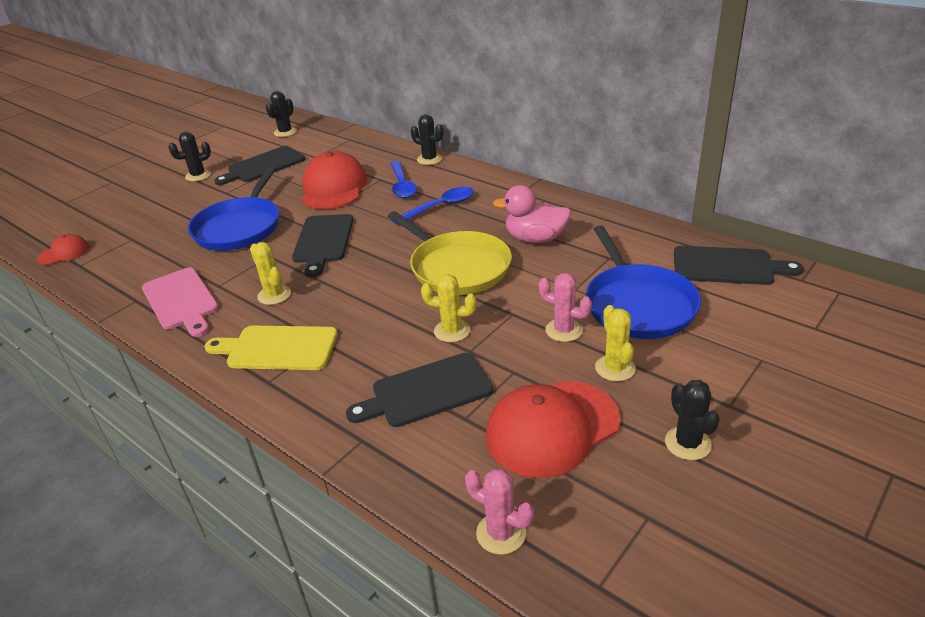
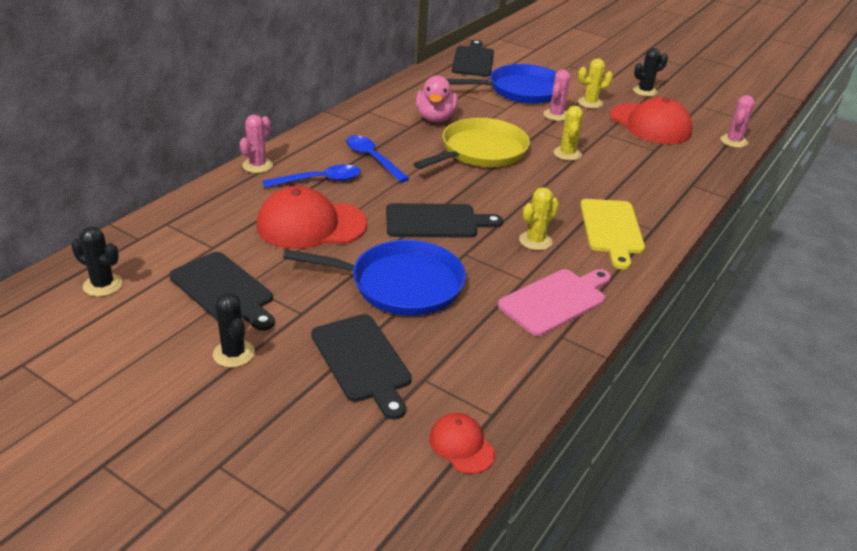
camera: 100 degrees left, 0 degrees up
(427, 391) = (636, 163): black cutting board -> black cutting board (362, 361)
(429, 159) = (257, 165): black cactus -> pink cactus

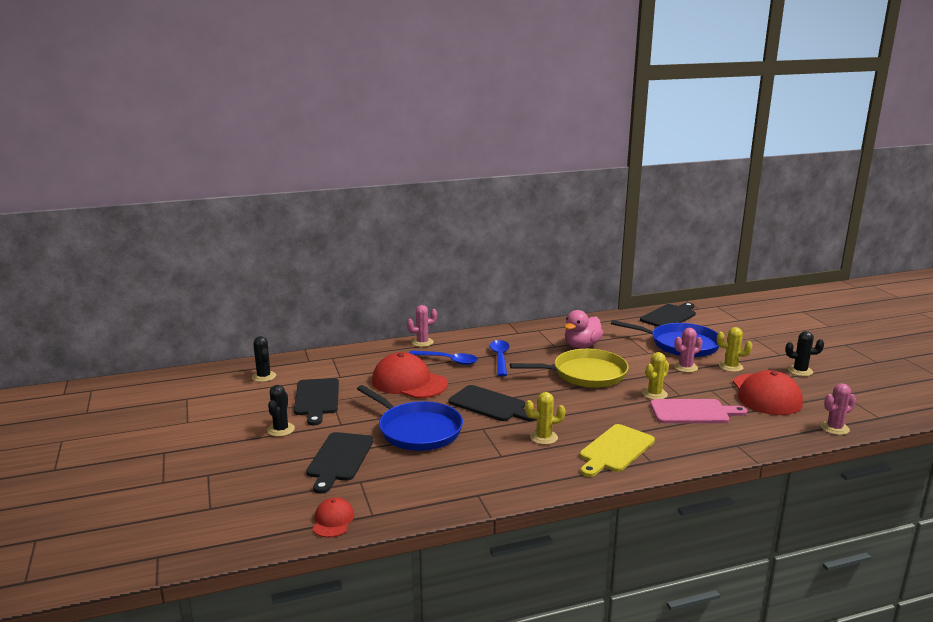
camera: 40 degrees right, 15 degrees down
(555, 300) = (504, 475): pink cutting board -> pink cutting board (693, 412)

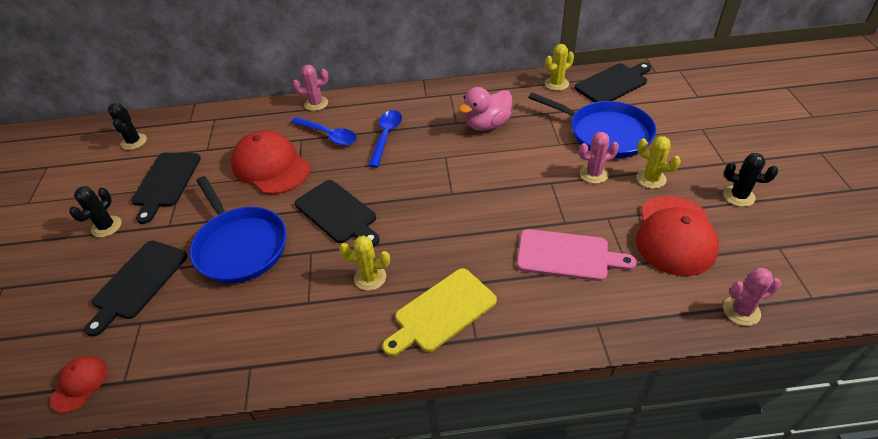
camera: 15 degrees right, 25 degrees up
(585, 374) = (469, 173): yellow pan -> none
(654, 394) = (535, 217): yellow cactus -> yellow cactus (556, 84)

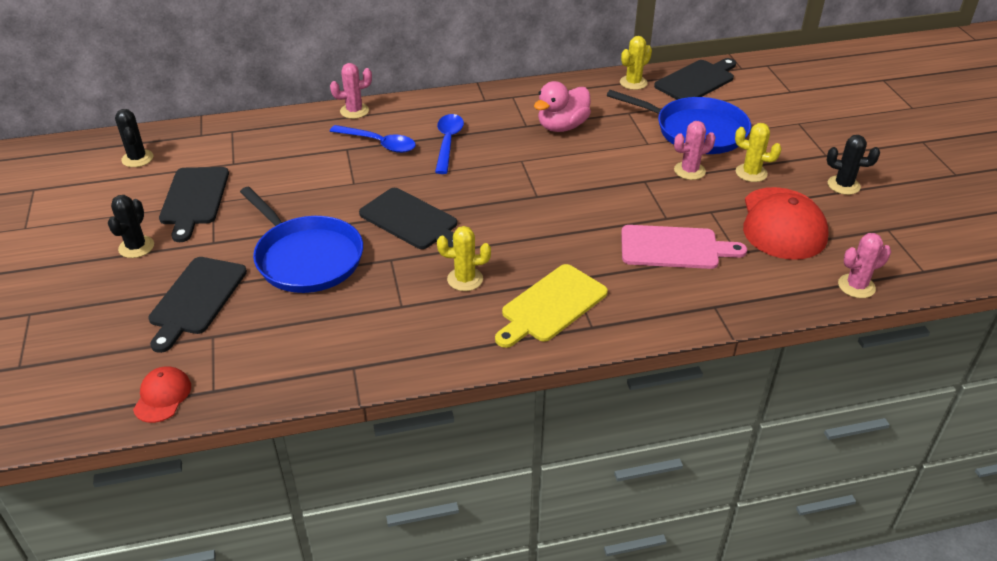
camera: 10 degrees left, 5 degrees down
(271, 166) = (318, 178): red cap -> none

